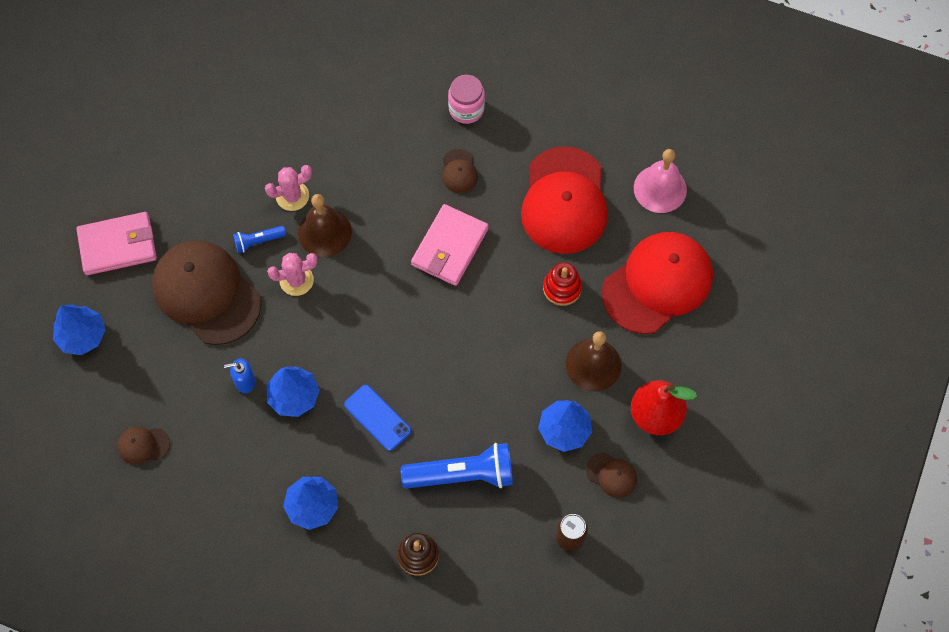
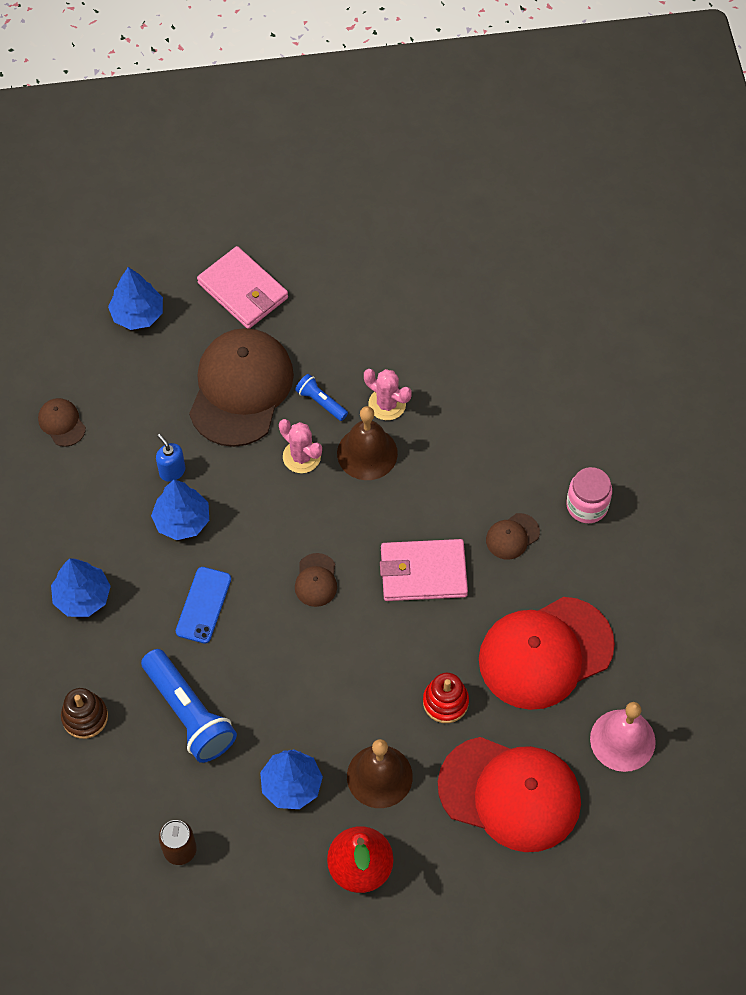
camera: 60 degrees right, 5 degrees down
(611, 475) = (269, 856): brown cap -> brown cap (316, 580)

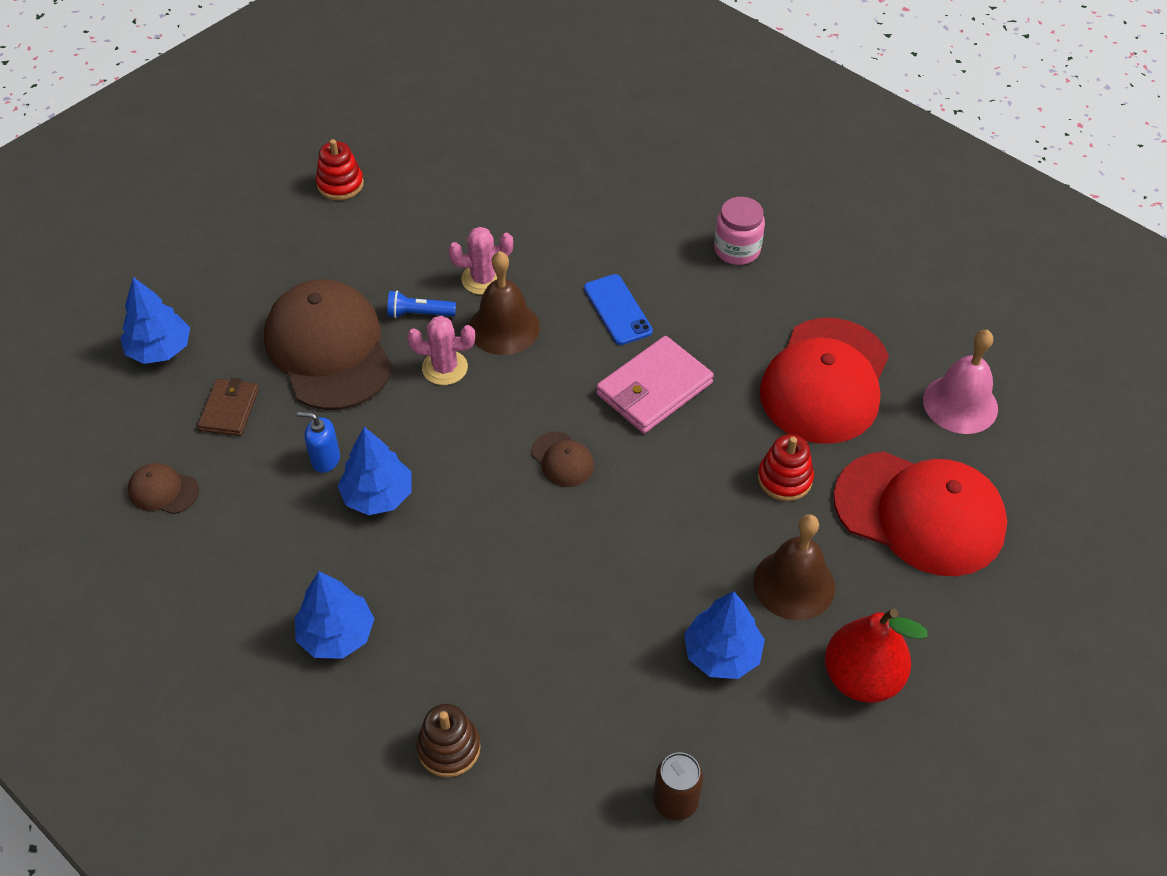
camera: 40 degrees left, 10 degrees down
(144, 391) = (229, 410): none -> brown wallet
(189, 713) = (555, 664): blue flashlight -> none
(203, 605) = (473, 555): blue phone -> blue phone (617, 310)
(243, 291) = (253, 270): pink wallet -> none
(358, 256) = (340, 184): none -> red stacking toy
(510, 794) = (920, 513): red cap -> red cap turned 45 degrees clockwise
(512, 536) = (700, 311): brown cap -> none

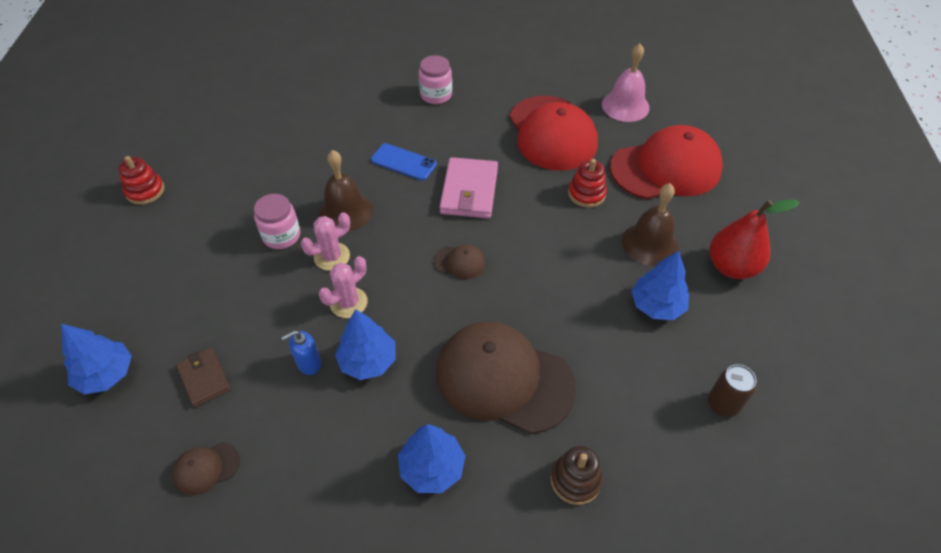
camera: 40 degrees left, 0 degrees up
(329, 349) = (240, 294): brown cap -> brown cap (504, 379)
(419, 314) = (281, 236): blue flashlight -> pink jar
(483, 279) = (303, 192): pink cactus -> pink cactus (348, 303)

